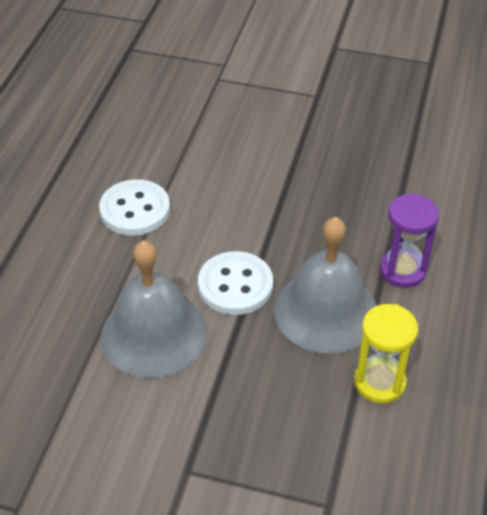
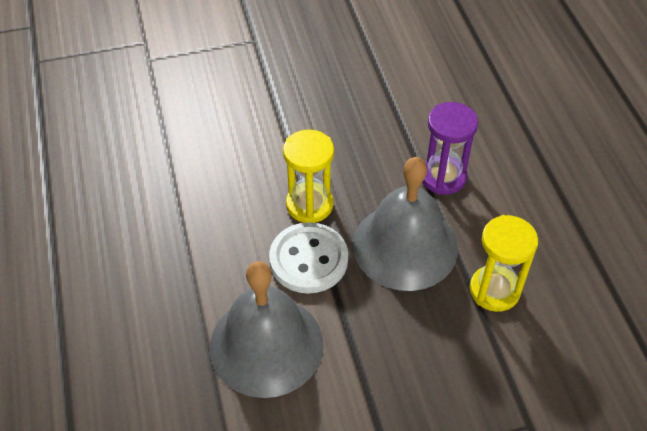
camera: 30 degrees left, 5 degrees up
(135, 210) = (159, 228): white button -> none
(267, 243) = (309, 205): none -> yellow hourglass

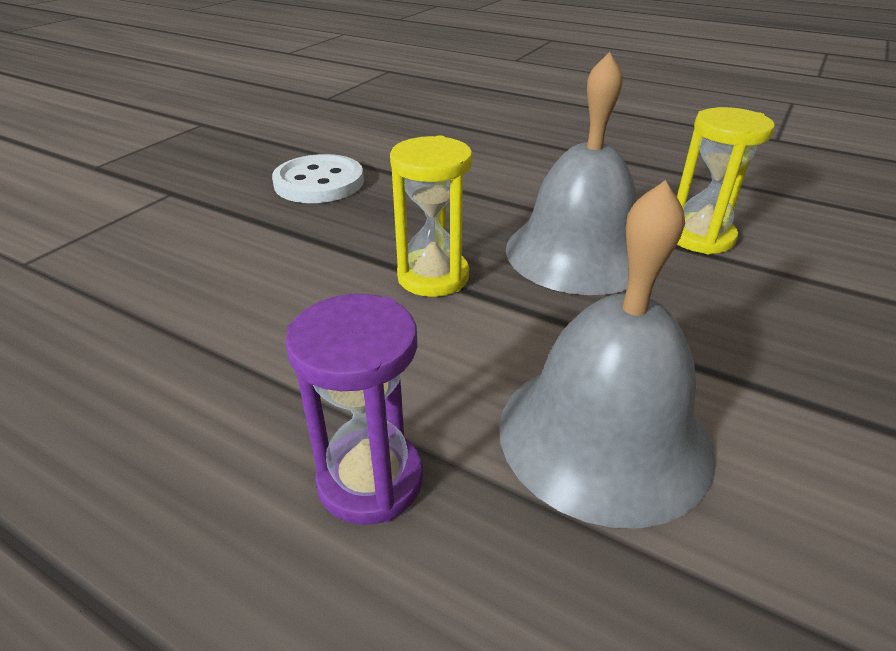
camera: 45 degrees left, 15 degrees down
(308, 260) = (509, 320): white button -> white button (319, 182)
(443, 177) = (523, 194): purple hourglass -> purple hourglass (370, 480)

